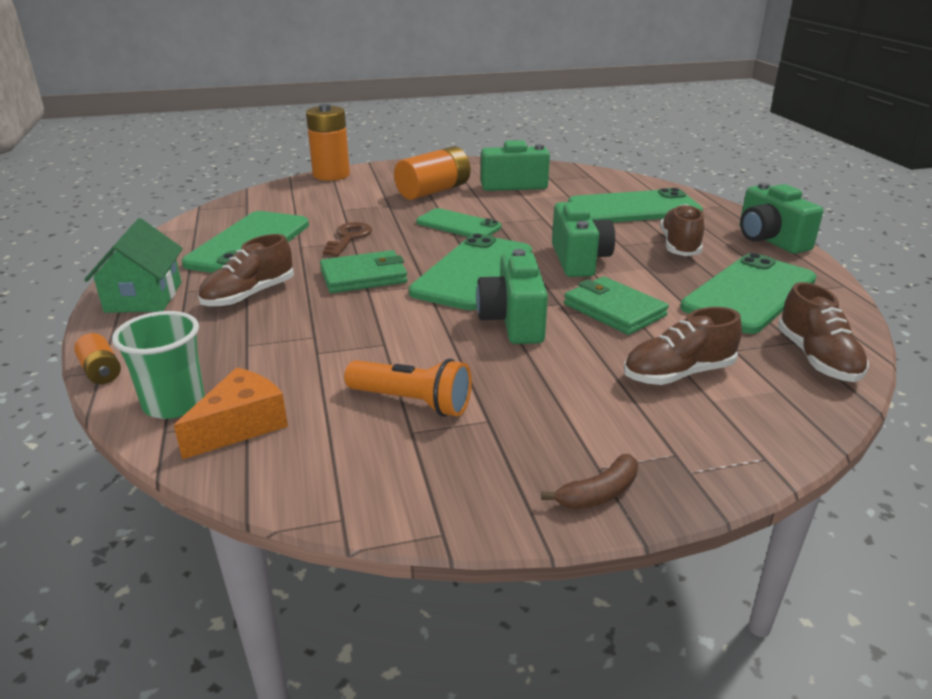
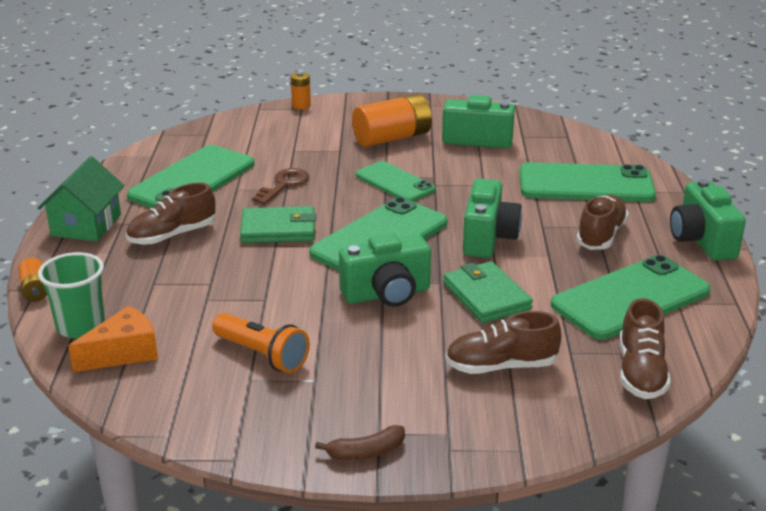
camera: 15 degrees right, 0 degrees up
(331, 175) = (301, 106): orange battery -> orange battery, size x0.50
(513, 321) = (387, 294): green camera -> green camera turned 120 degrees counterclockwise

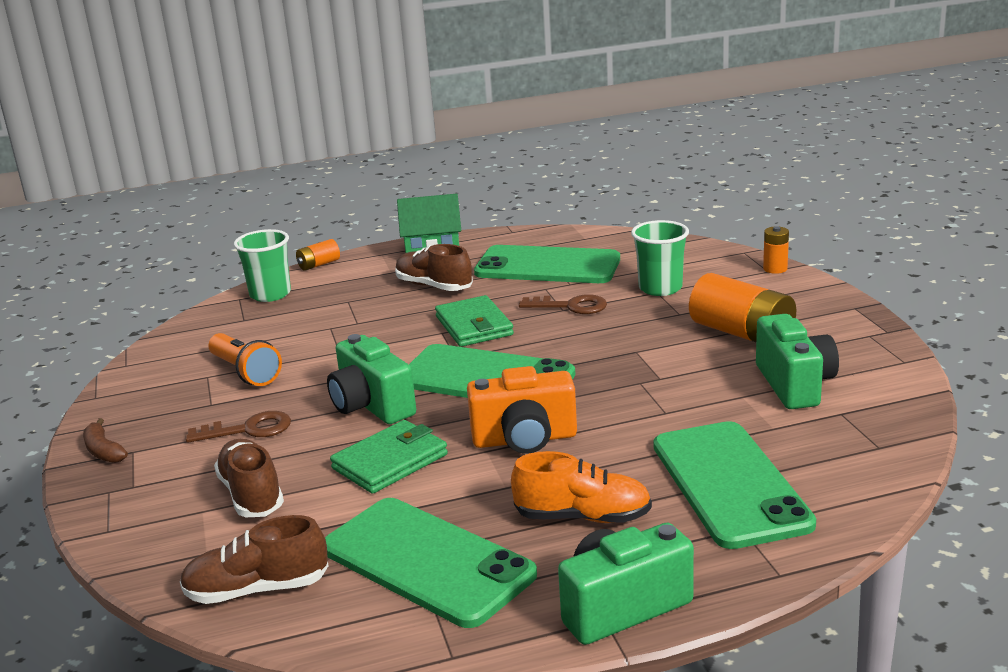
camera: 75 degrees right, 5 degrees down
(123, 353) = (236, 319): orange cheese -> none
(262, 355) = (245, 372): orange flashlight -> orange flashlight turned 60 degrees counterclockwise
(289, 147) = (660, 288): none -> green cup
(384, 360) = (248, 429): none -> brown key
(395, 182) = (624, 359): green phone -> none
(488, 238) = (524, 439): green camera -> orange camera
(600, 235) = (583, 517): brown shoe -> orange shoe

